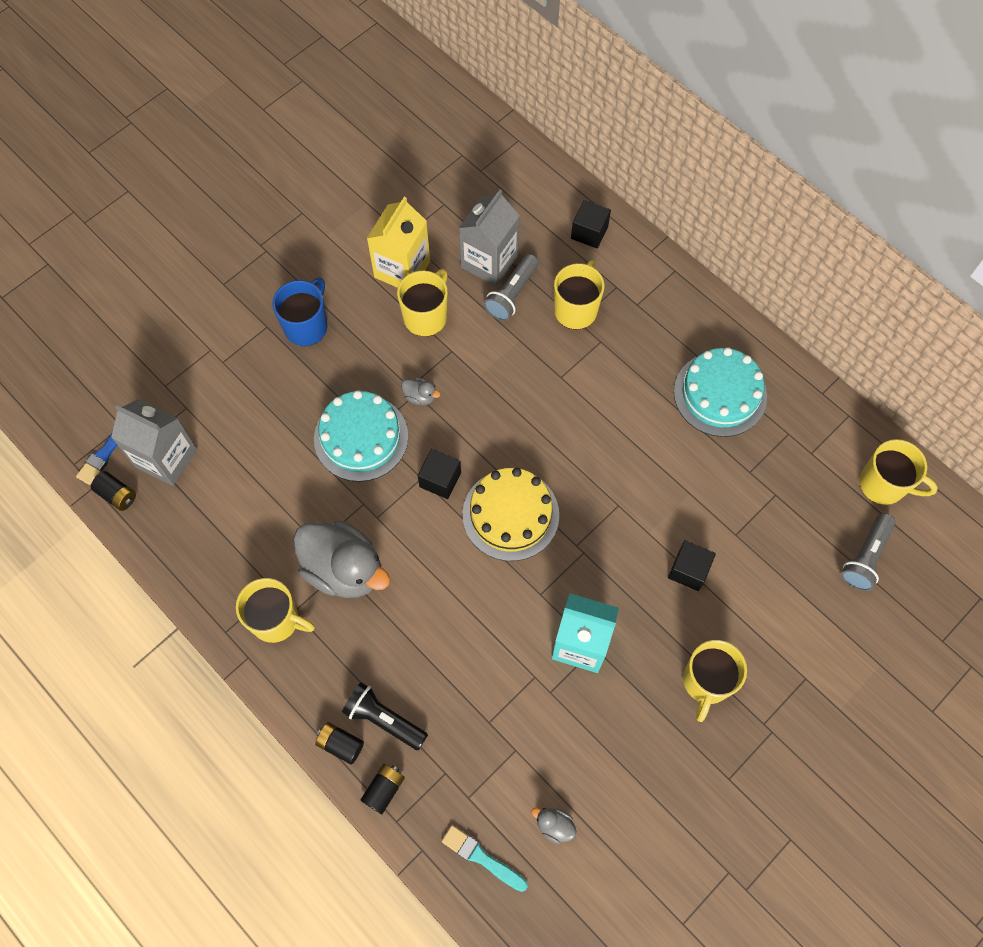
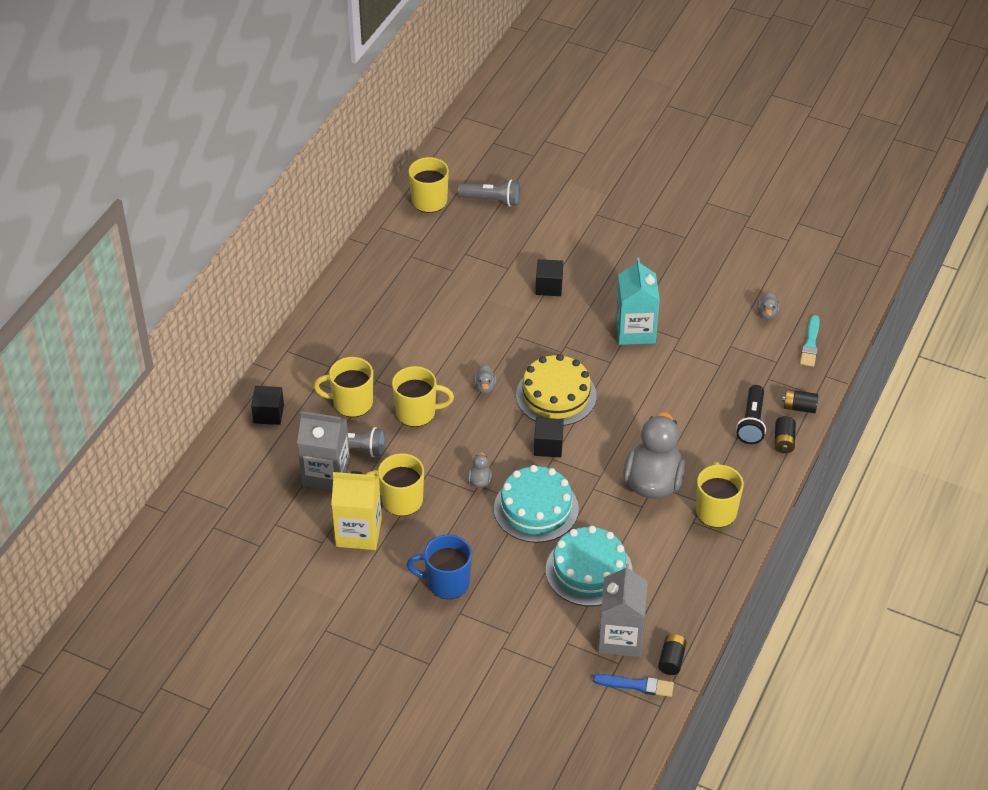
camera: 110 degrees left, 20 degrees down
(551, 445) = (485, 387): none -> grey duck
(706, 682) = (626, 261): yellow mug -> yellow mug (417, 413)
(720, 394) = (393, 299): turquoise cake -> turquoise cake (589, 570)

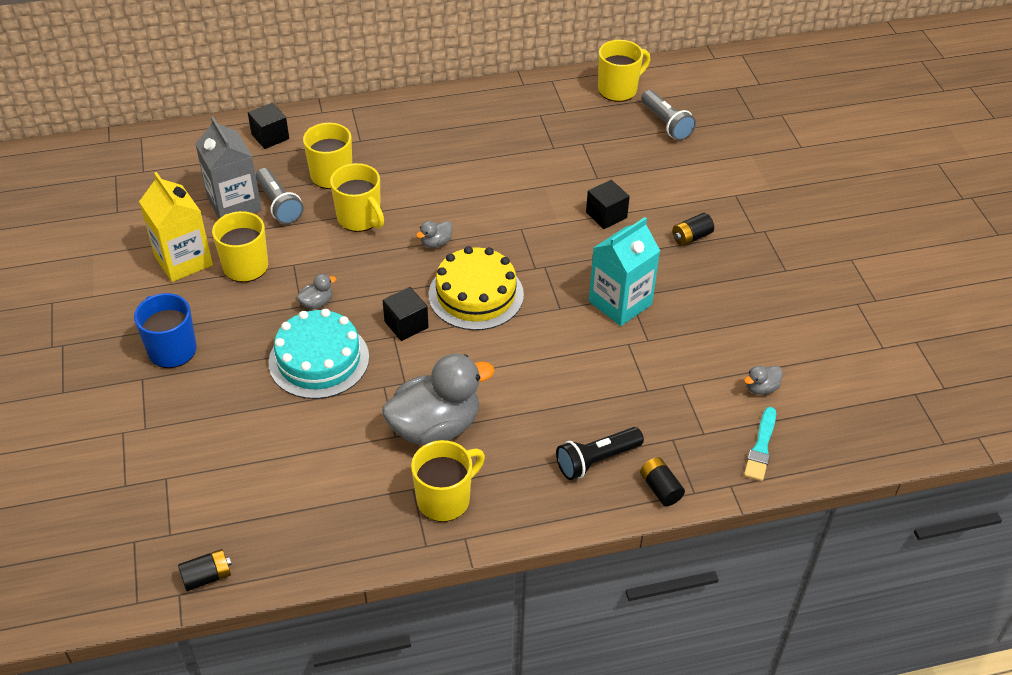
camera: 50 degrees right, 0 degrees up
(589, 570) = (273, 442): turquoise cake -> none
(620, 638) = (204, 517): grey carton -> none
(636, 685) = (150, 566): blue brush -> none
(783, 441) = (598, 502): black battery -> black battery (691, 237)
(810, 344) = (761, 447): turquoise brush -> turquoise brush turned 45 degrees counterclockwise

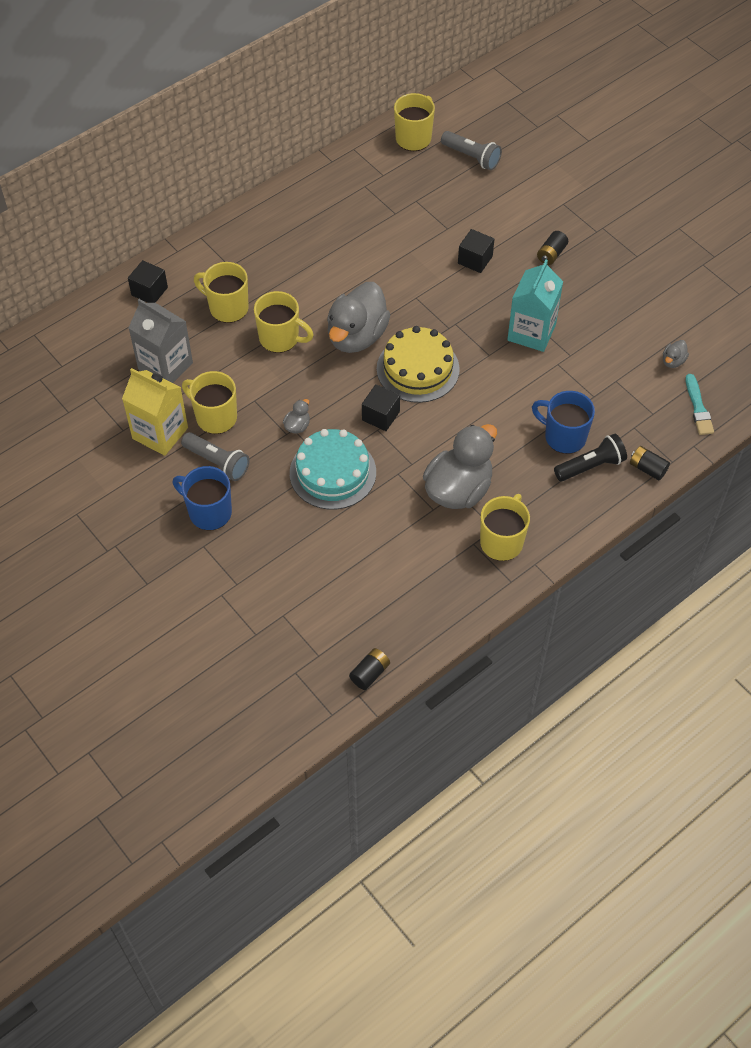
camera: 25 degrees left, 10 degrees up
(279, 205) = (204, 352): grey flashlight -> grey flashlight (217, 462)
(436, 243) = (357, 336): grey duck -> grey duck, size x2.46
(586, 418) = (564, 437): none -> blue mug
(596, 460) = (591, 466): black flashlight -> black flashlight turned 150 degrees counterclockwise

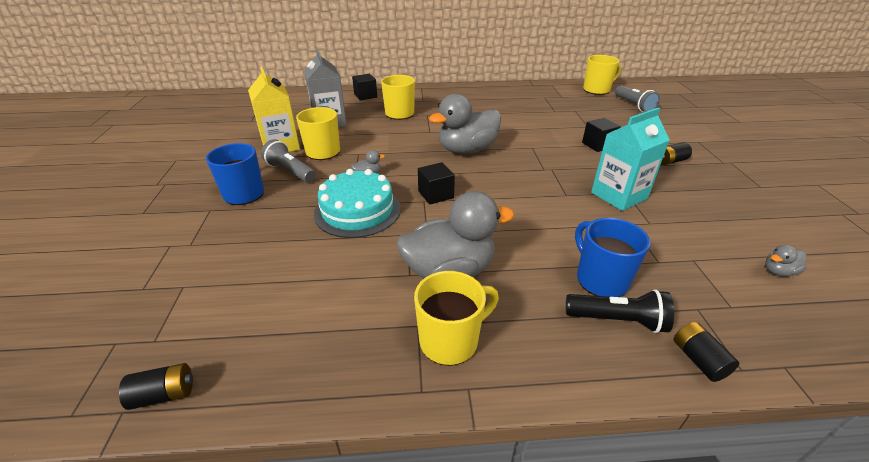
camera: 35 degrees right, 20 degrees down
(217, 462) = (290, 172): grey flashlight -> grey flashlight turned 150 degrees clockwise
(280, 338) = (413, 134): yellow mug -> none
(418, 369) = (495, 181): yellow cake -> none
(698, 407) = (804, 328): turquoise brush -> none

